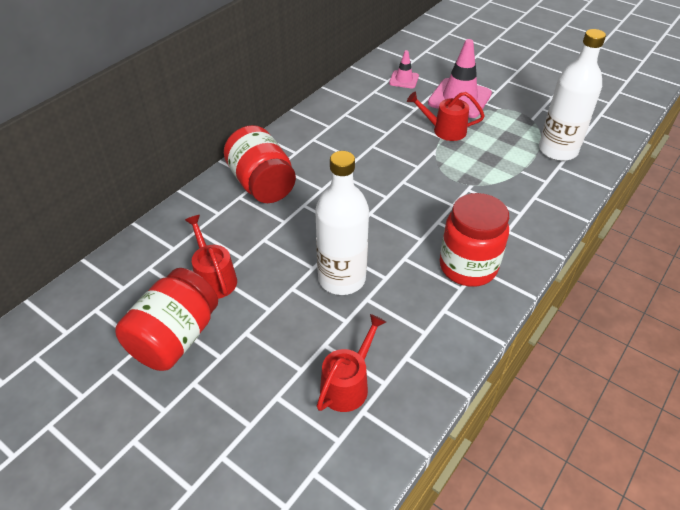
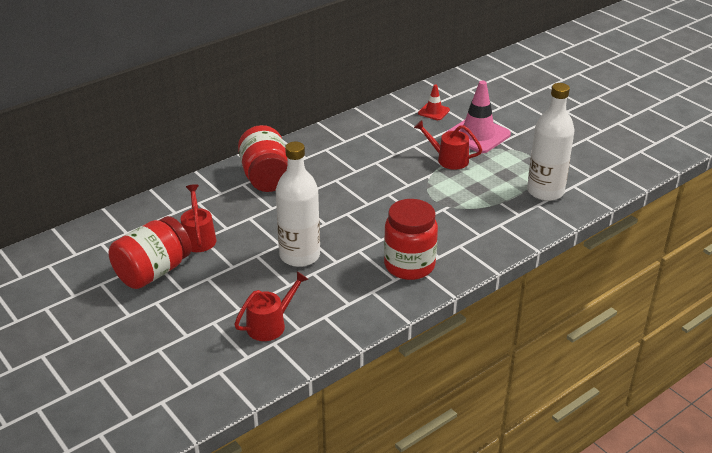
camera: 15 degrees right, 10 degrees down
(404, 80) = (433, 112): pink traffic cone -> red traffic cone

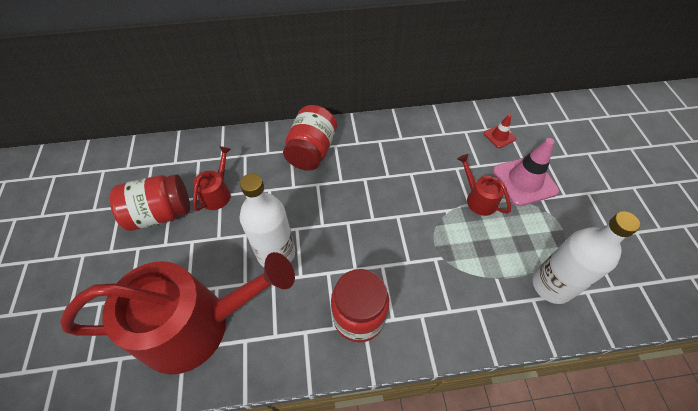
camera: 30 degrees right, 20 degrees up
(270, 324) = (196, 325): red watering can -> red watering can, size x2.36

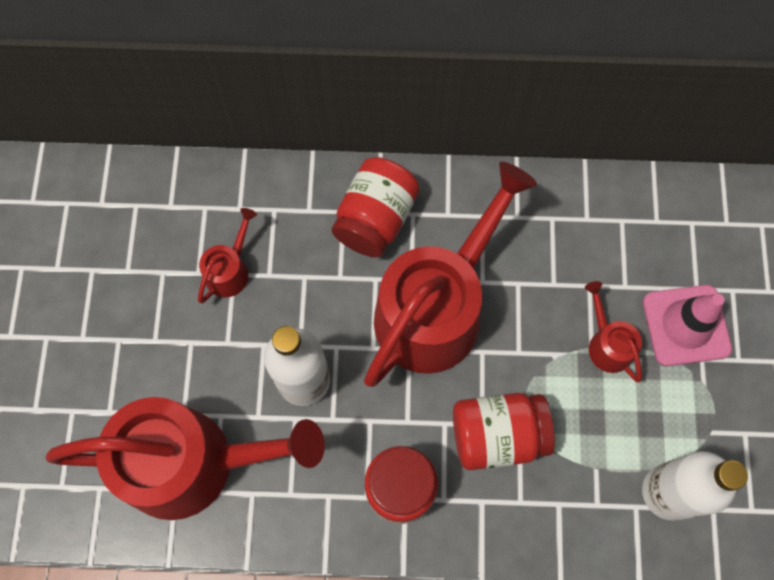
camera: 10 degrees right, 15 degrees up
(160, 213) = (149, 291): red jar -> red jar (497, 435)
(360, 195) = (436, 308): none -> red watering can
(499, 136) = (673, 239): red traffic cone -> none

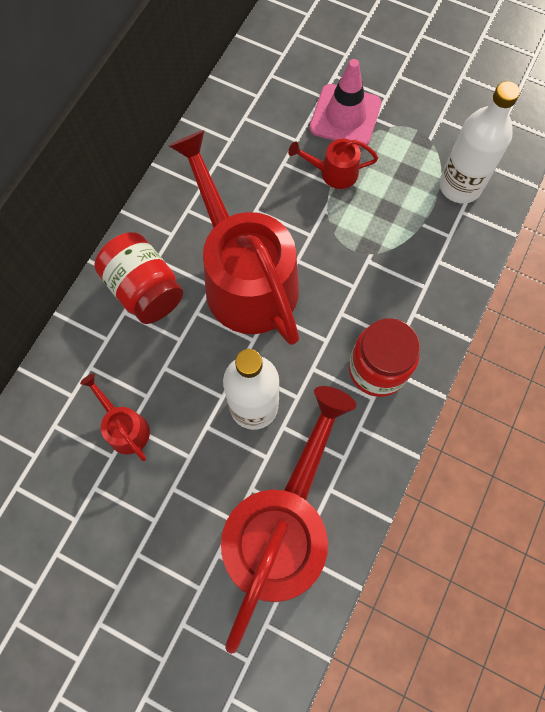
camera: 65 degrees left, 0 degrees up
(497, 435) = (367, 279): red jar -> none

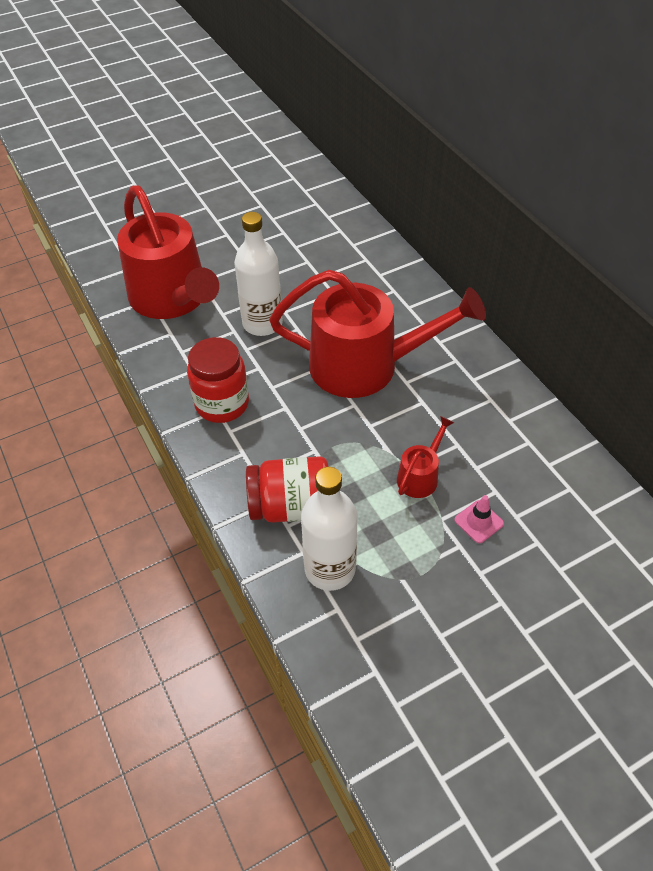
camera: 125 degrees right, 20 degrees down
(124, 427) = (308, 259): red watering can -> none
(144, 289) = (403, 307): red jar -> red jar (291, 506)
(345, 116) = (478, 522): pink traffic cone -> pink traffic cone, size x0.52

